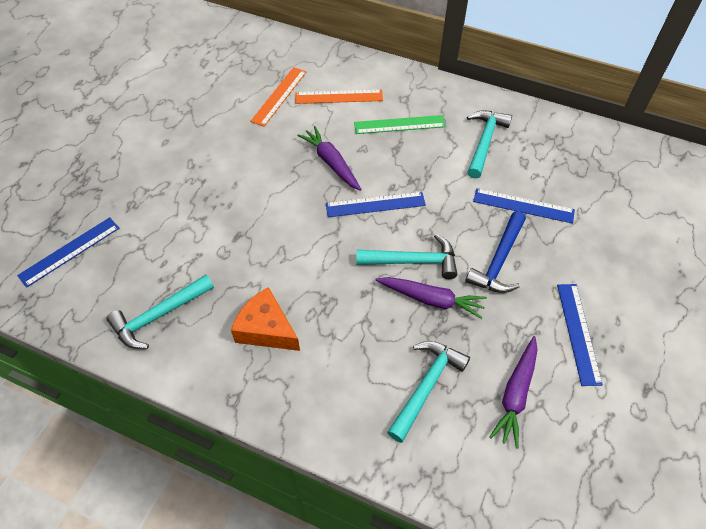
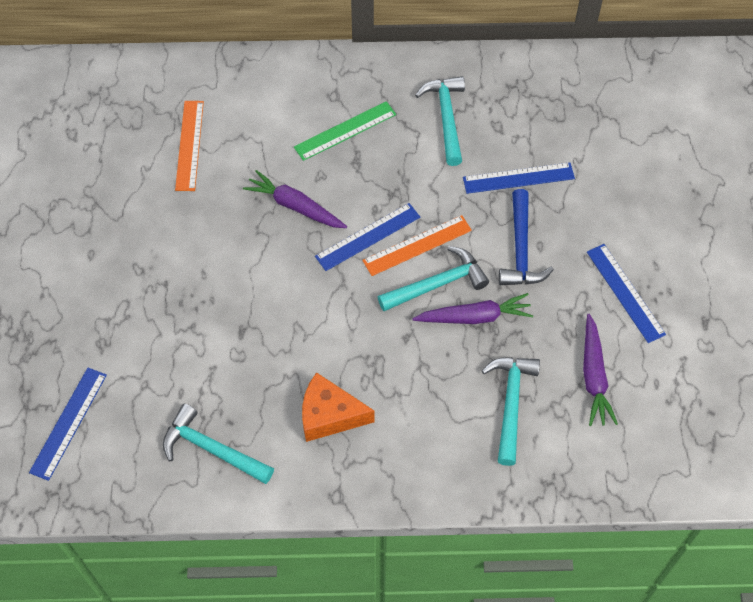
camera: 25 degrees left, 5 degrees up
(158, 316) = (211, 449): turquoise hammer -> turquoise hammer turned 90 degrees clockwise
(339, 97) = (259, 120): orange ruler -> orange ruler (417, 245)

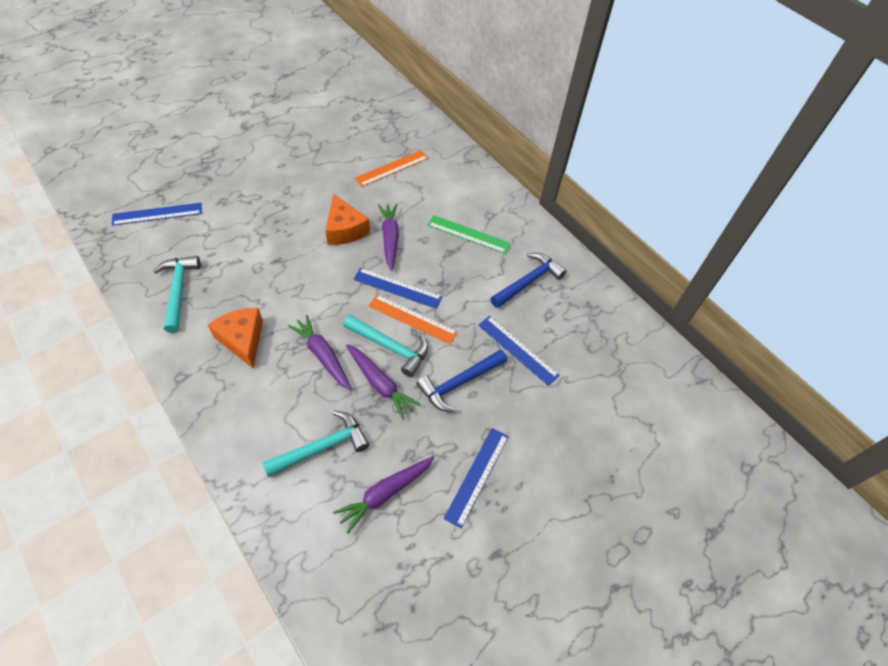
camera: 50 degrees right, 5 degrees down
(247, 242) = (344, 229): none -> orange cheese
(404, 350) = (323, 356): none -> purple carrot
(446, 117) = (528, 281): turquoise hammer -> blue hammer

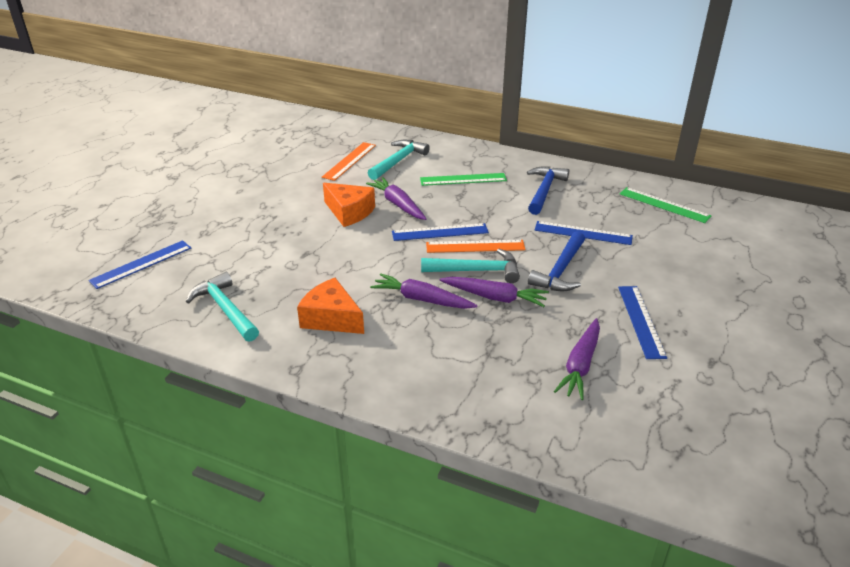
camera: 25 degrees left, 20 degrees down
(322, 447) = (490, 359): turquoise hammer -> turquoise hammer (398, 161)
(625, 353) = (664, 205): none -> green ruler

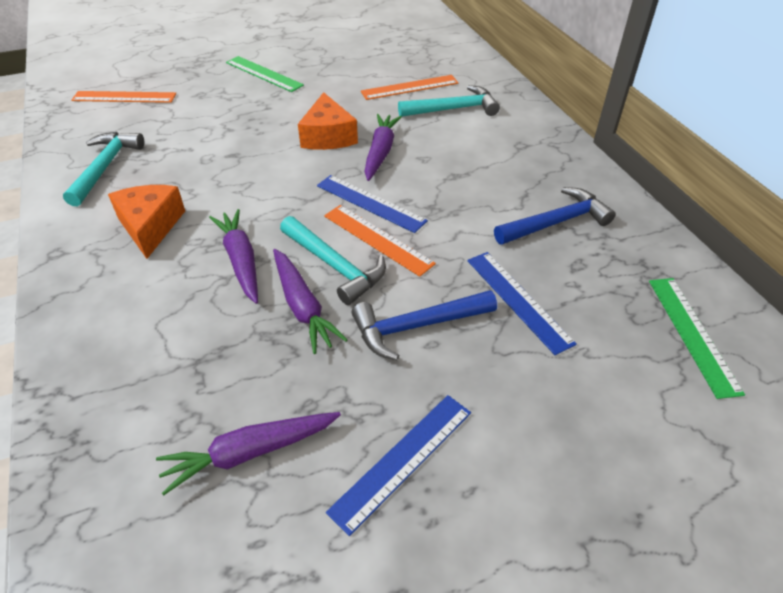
camera: 45 degrees right, 10 degrees up
(141, 264) = (124, 97): blue ruler -> orange ruler
(463, 179) = (486, 160): green ruler -> green ruler (264, 74)

